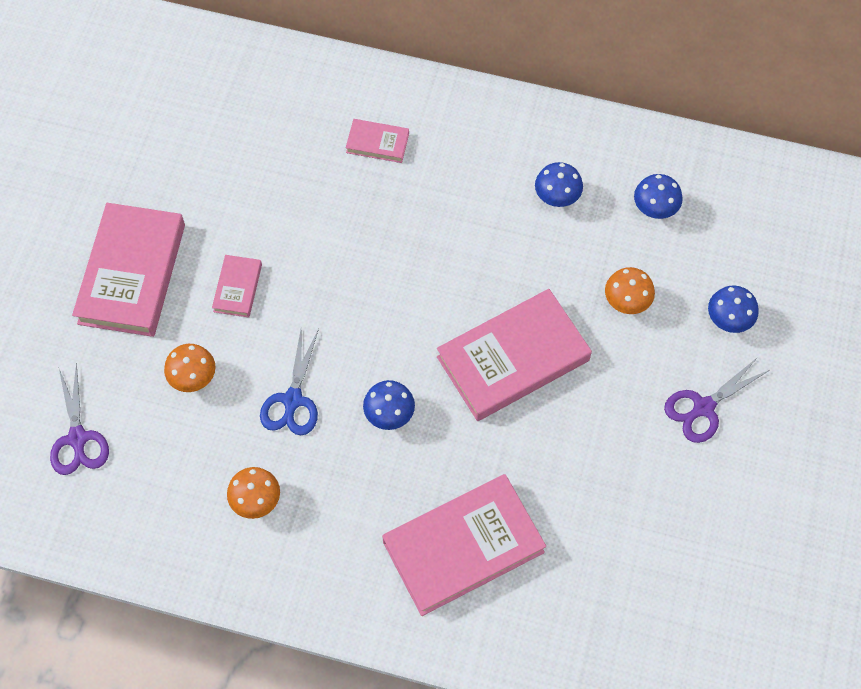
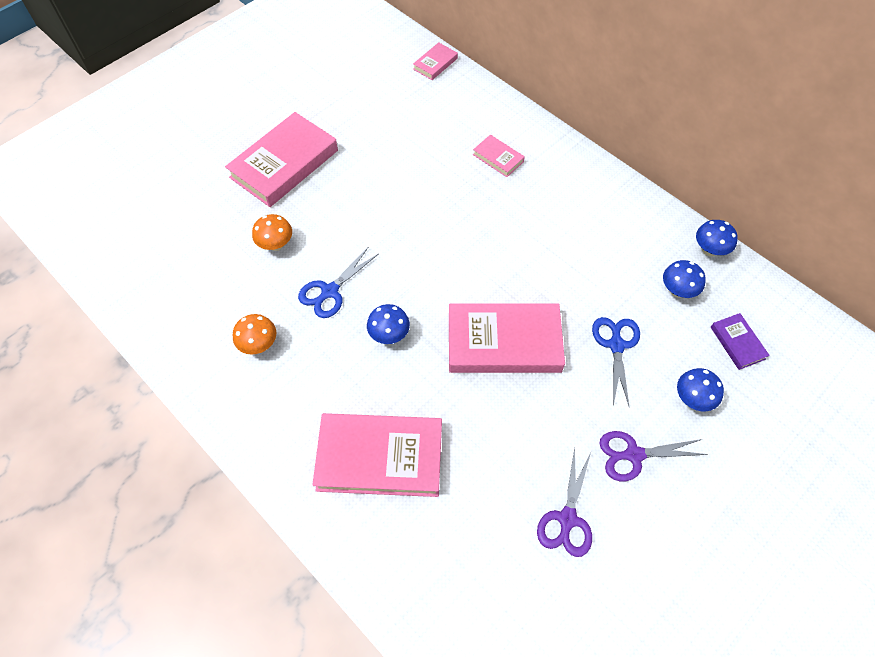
camera: 30 degrees right, 5 degrees down
(78, 438) = (178, 245): purple scissors -> purple scissors (567, 519)
(237, 288) = (344, 203): pink book -> pink book (435, 64)
(556, 197) = (605, 249): blue mushroom -> blue mushroom (709, 250)
(626, 302) = (616, 345): orange mushroom -> blue scissors
(740, 237) = (737, 343): none -> purple book

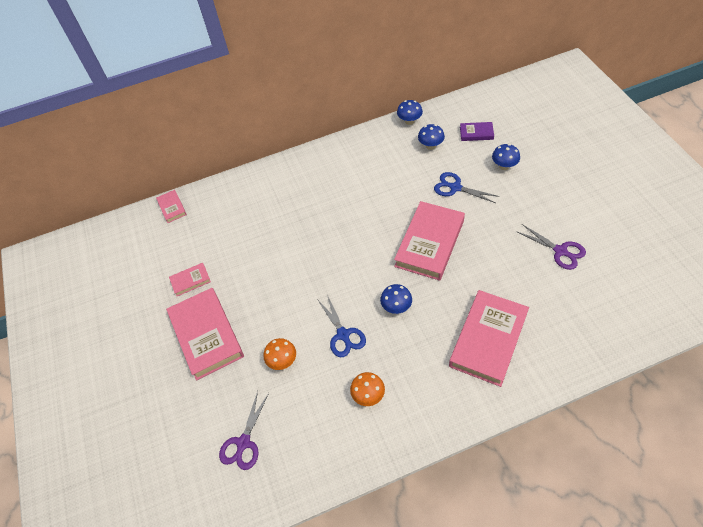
camera: 60 degrees left, 5 degrees down
(498, 158) = (282, 199): pink book -> pink book (190, 281)
(634, 455) = (530, 205): purple scissors -> purple scissors (243, 442)

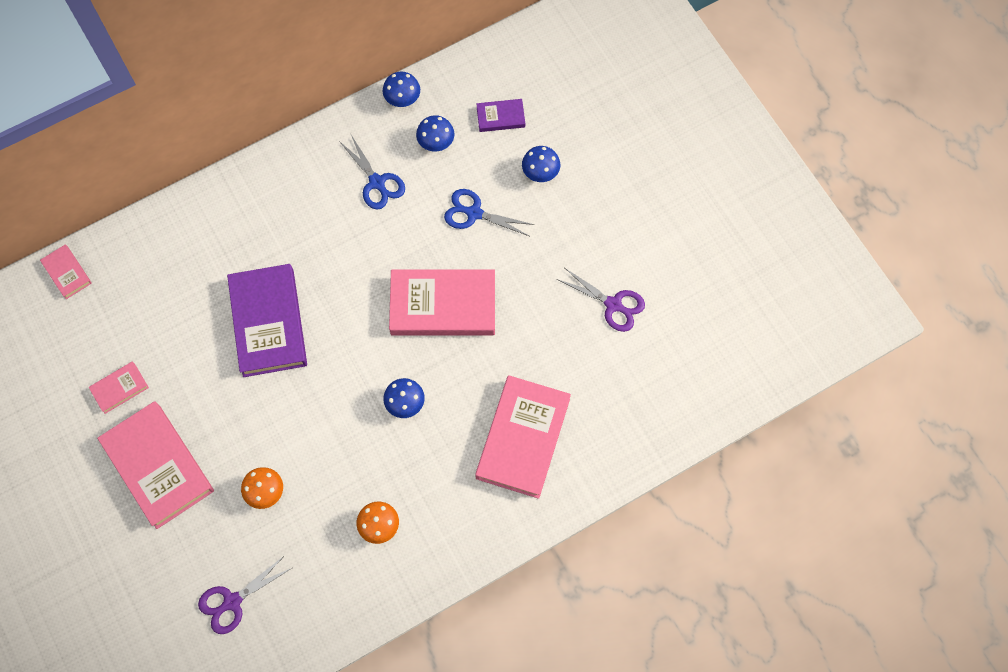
camera: 15 degrees left, 15 degrees up
(243, 442) = (232, 601): purple scissors -> purple scissors turned 45 degrees clockwise
(302, 246) = (268, 323): none -> purple book
(343, 335) = (339, 448): blue scissors -> blue scissors (377, 182)
(429, 243) = (443, 305): pink book -> pink book turned 75 degrees clockwise

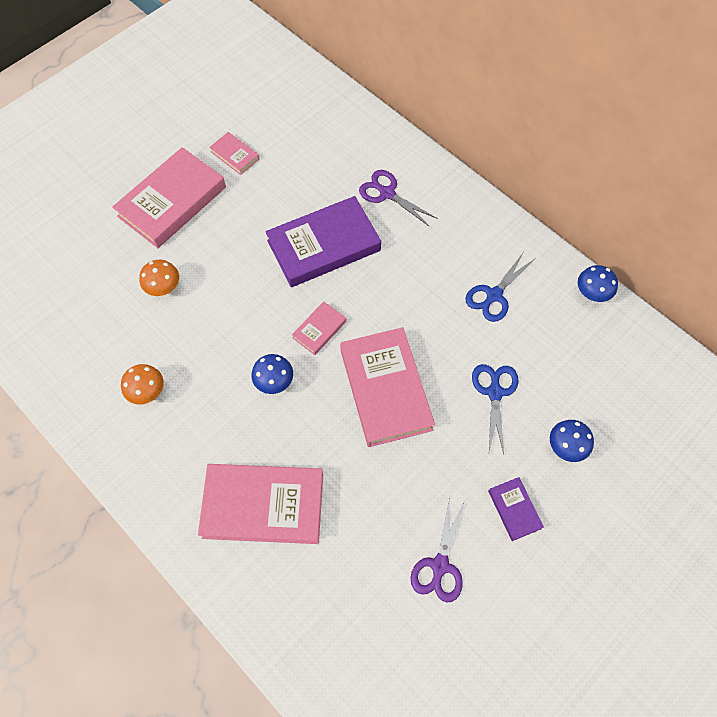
camera: 75 degrees right, 5 degrees down
(67, 273) = (325, 91): pink book -> pink book (319, 329)
(232, 601) = (61, 290): purple scissors -> purple scissors (387, 193)
(436, 143) = (557, 336): blue mushroom -> none
(500, 117) = (612, 390): purple book -> purple book (514, 509)

